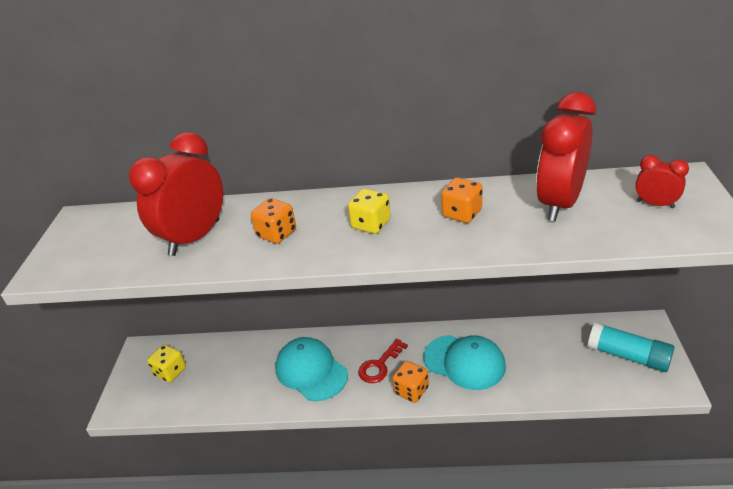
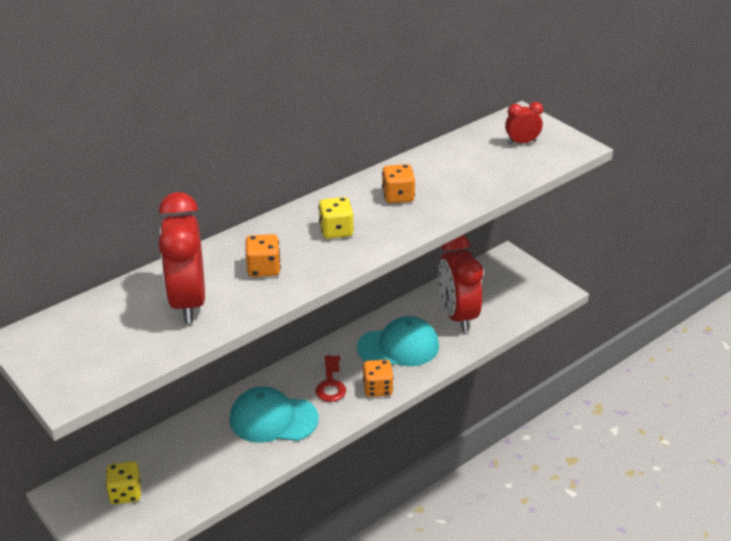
camera: 45 degrees left, 0 degrees up
(559, 203) = (459, 163): red clock -> red clock (457, 315)
(628, 356) = (512, 285): turquoise glue stick -> none

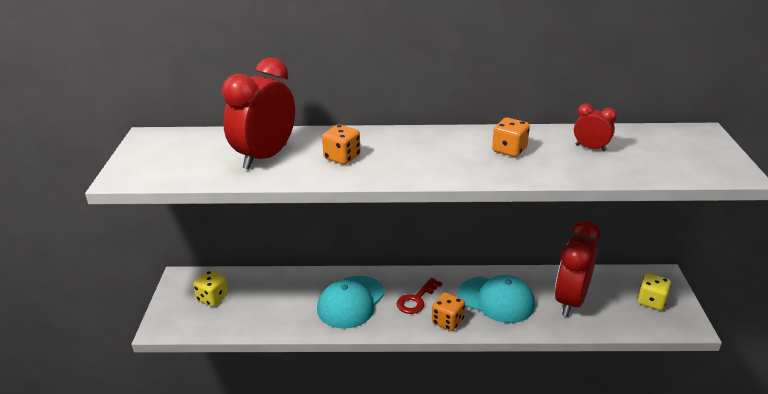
camera: 40 degrees right, 5 degrees down
(273, 419) = (351, 302): turquoise cap -> turquoise cap turned 105 degrees counterclockwise
(336, 231) = (428, 154): yellow dice -> yellow dice (651, 301)
(522, 142) = (678, 151): red clock -> red clock (590, 148)

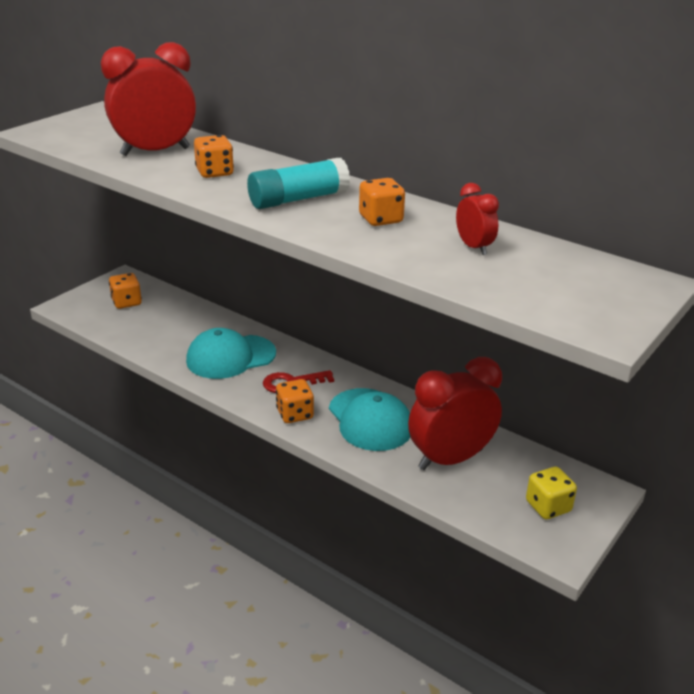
camera: 35 degrees right, 0 degrees up
(212, 298) = (126, 302): yellow dice -> orange dice
(435, 156) = (298, 199): none -> turquoise glue stick

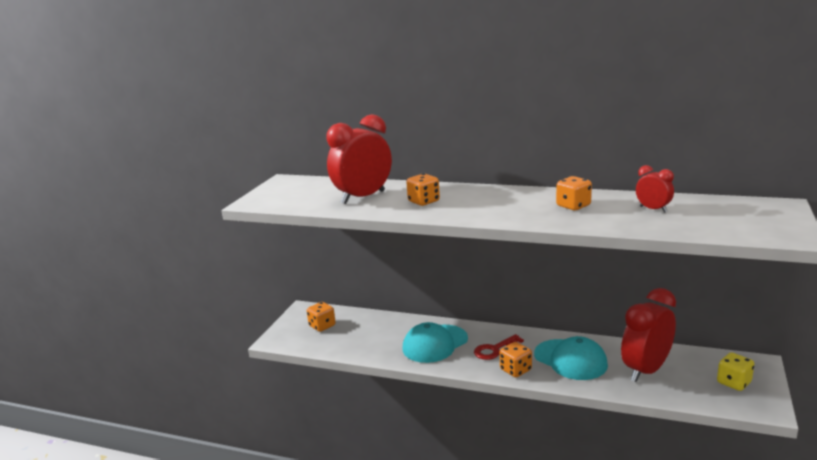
camera: 15 degrees left, 10 degrees down
(298, 199) = (503, 205): turquoise glue stick -> none

